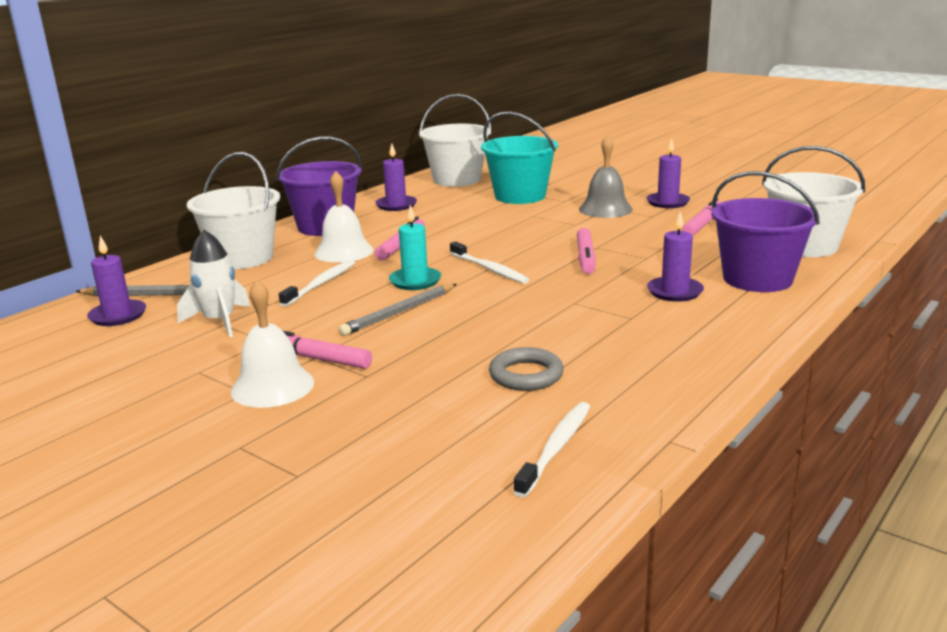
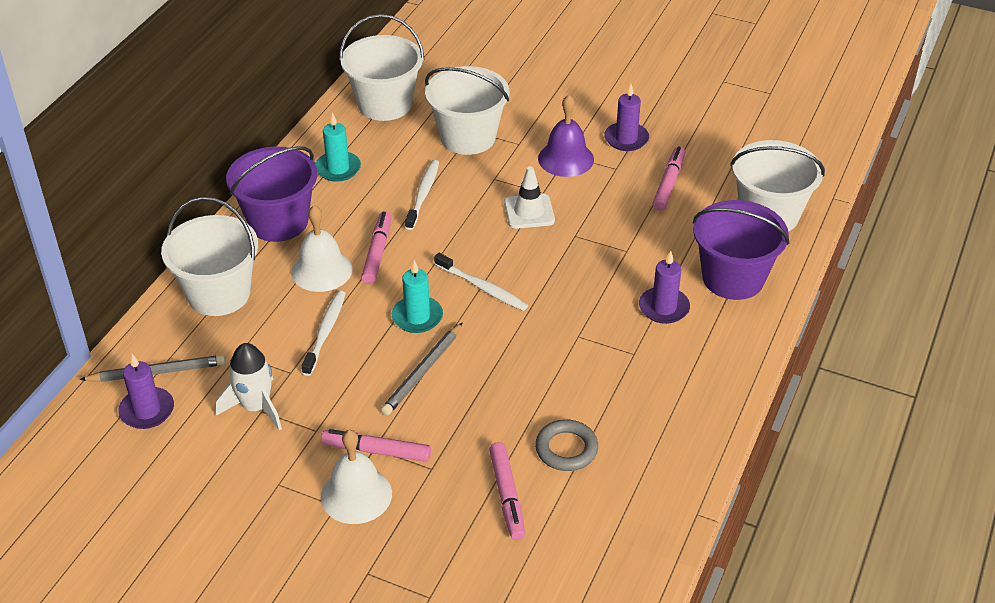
camera: 15 degrees left, 20 degrees up
(396, 205) = (338, 168): purple candle -> turquoise candle
(520, 196) = (468, 137): turquoise bucket -> white bucket
(556, 448) = (615, 535): white toothbrush -> white toothbrush (423, 194)
(557, 233) = (529, 212): none -> white traffic cone
(585, 258) = (569, 257): pink marker -> pink marker (507, 496)
(605, 209) = (566, 159): grey bell -> purple bell

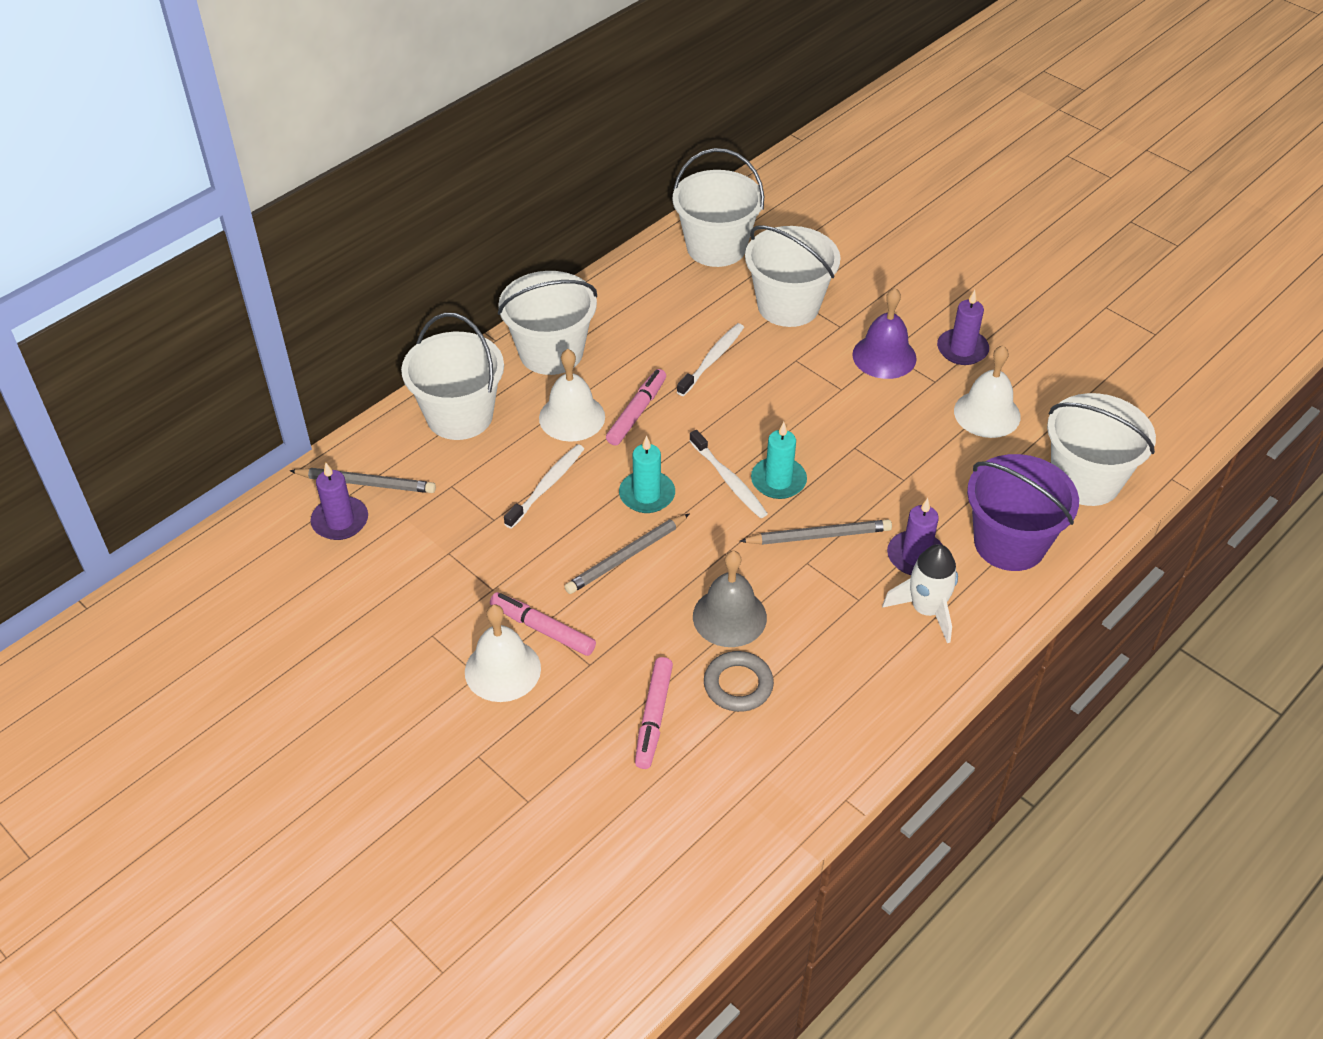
camera: 20 degrees right, 5 degrees up
(256, 407) = (445, 547): white rocket -> white rocket (926, 610)
(278, 222) = (551, 352): purple bucket -> white bucket
(338, 168) = (636, 308): turquoise candle -> turquoise candle (778, 481)
(529, 212) = (817, 407): white traffic cone -> none
(533, 396) = (729, 617): none -> grey bell
(578, 312) = (818, 536): none -> grey pencil
(669, 183) = (987, 413): pink marker -> white bell

